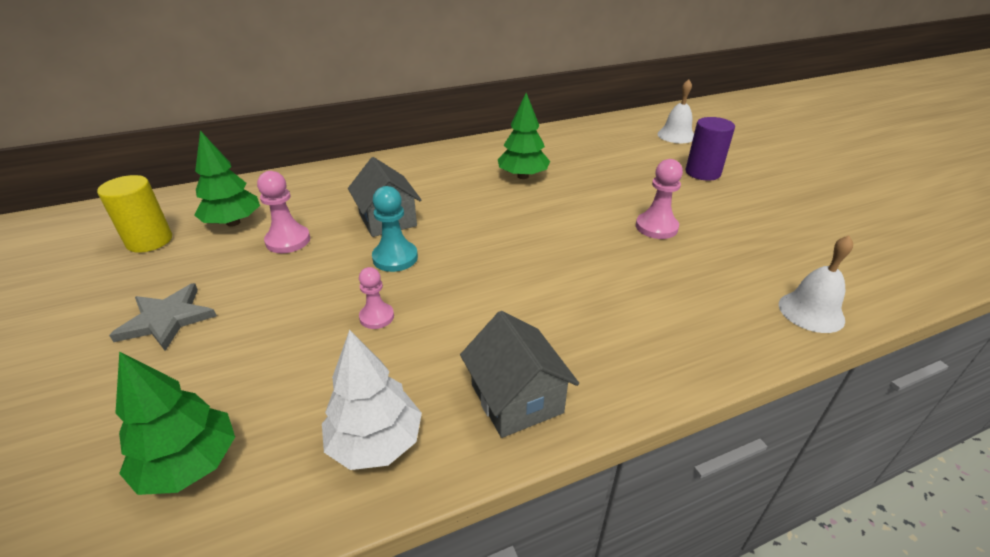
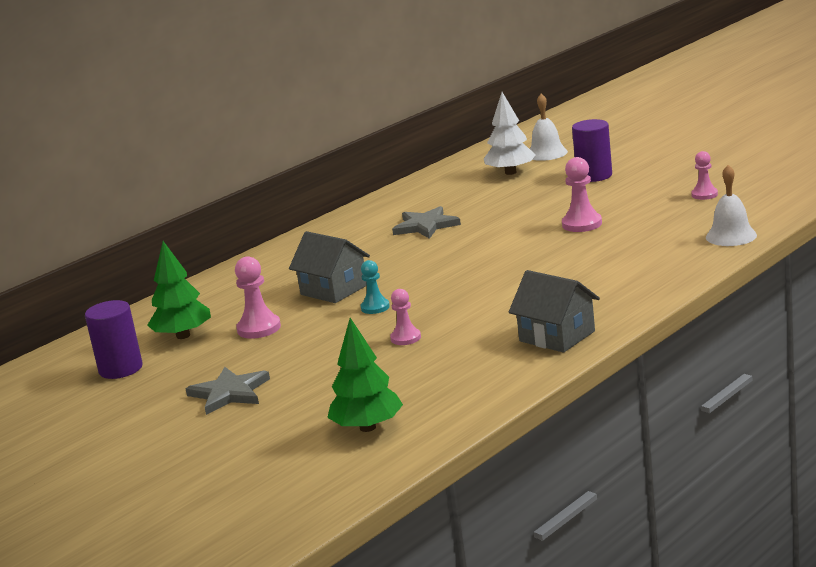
camera: 20 degrees left, 15 degrees down
(149, 241) = (120, 369): yellow cylinder -> purple cylinder
(375, 443) = (482, 381): white tree -> white tree (510, 172)
(395, 258) = (375, 307): turquoise pawn -> turquoise pawn, size x0.66
(523, 176) = (426, 226): green tree -> grey star
(803, 235) = (704, 195): none -> pink pawn

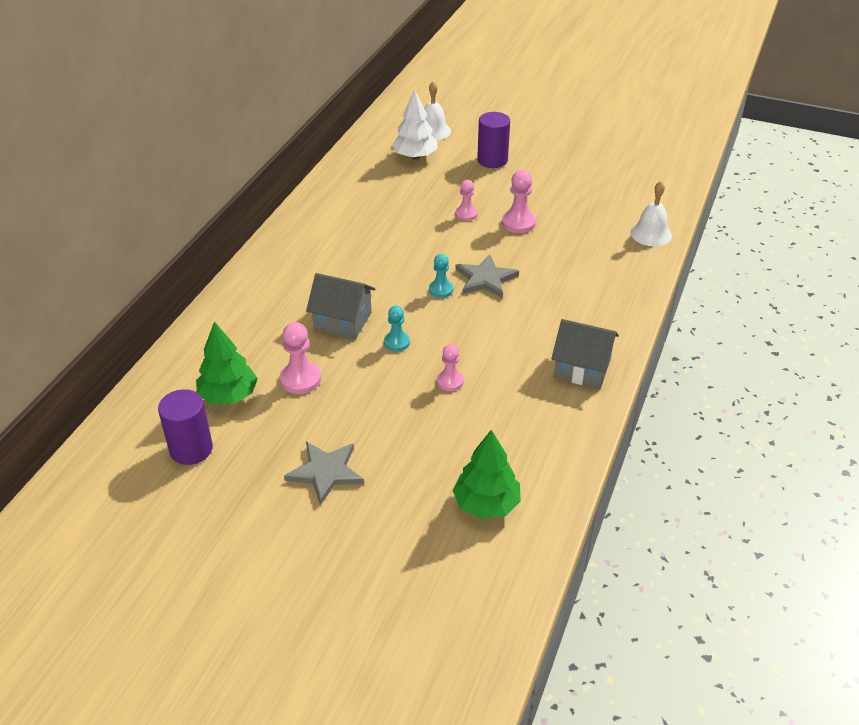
camera: 25 degrees left, 20 degrees up
(426, 226) = (378, 229): grey star -> grey star (485, 279)
(453, 271) = (441, 290): none -> turquoise pawn
(704, 195) = (599, 183): pink pawn -> pink pawn (466, 214)

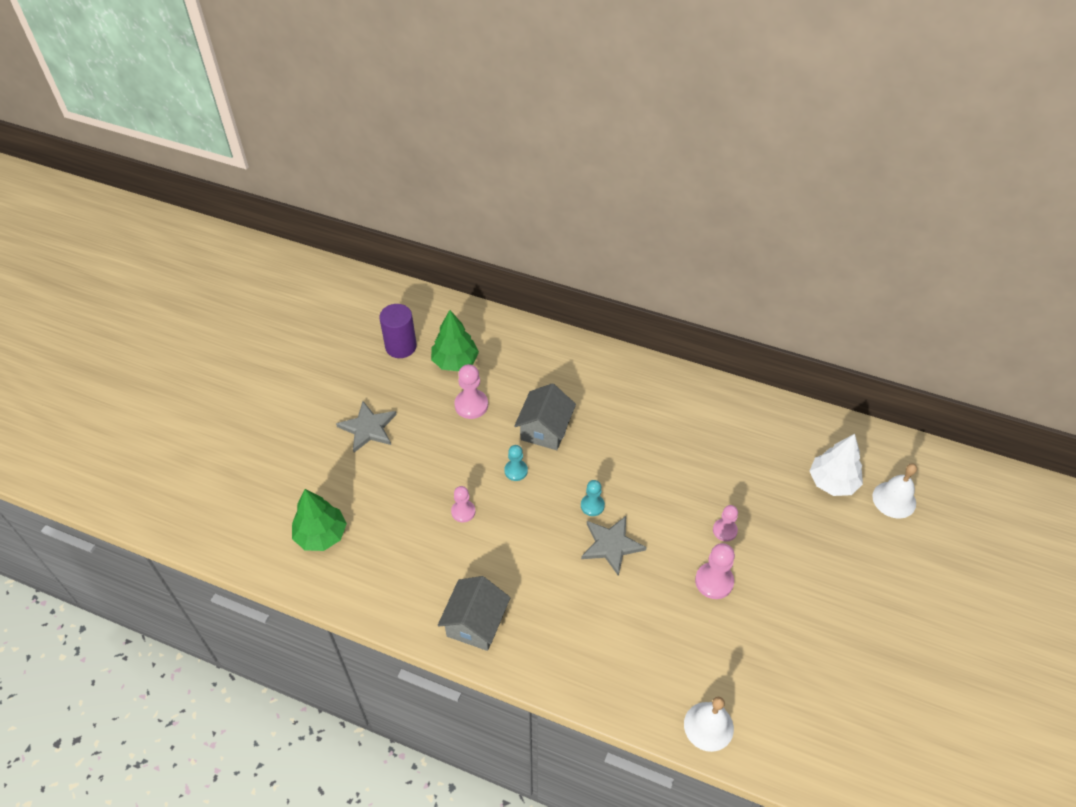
camera: 90 degrees right, 10 degrees up
(492, 160) = (841, 561): purple cylinder -> none

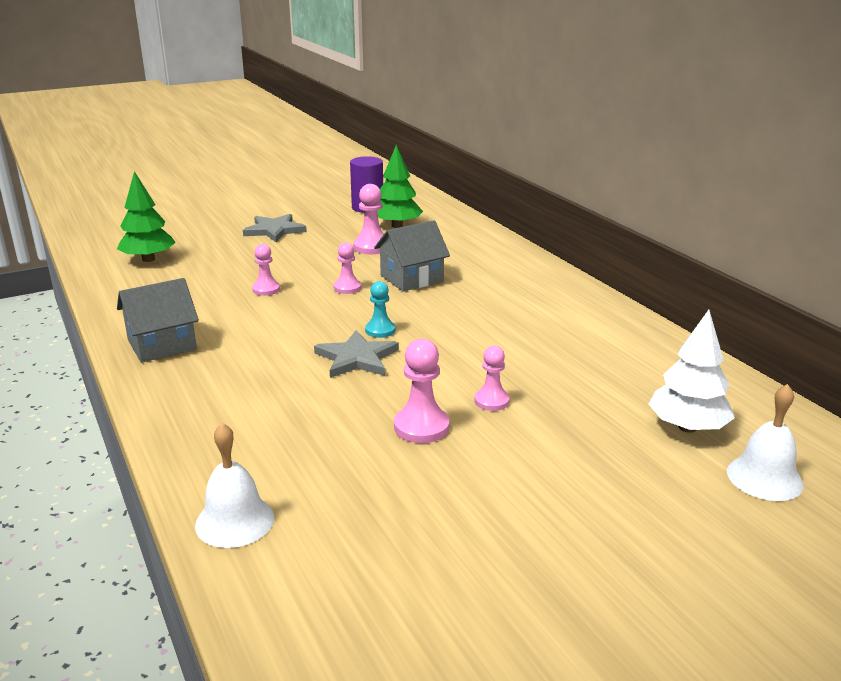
camera: 40 degrees right, 25 degrees down
(516, 471) = (347, 288): turquoise pawn -> pink pawn

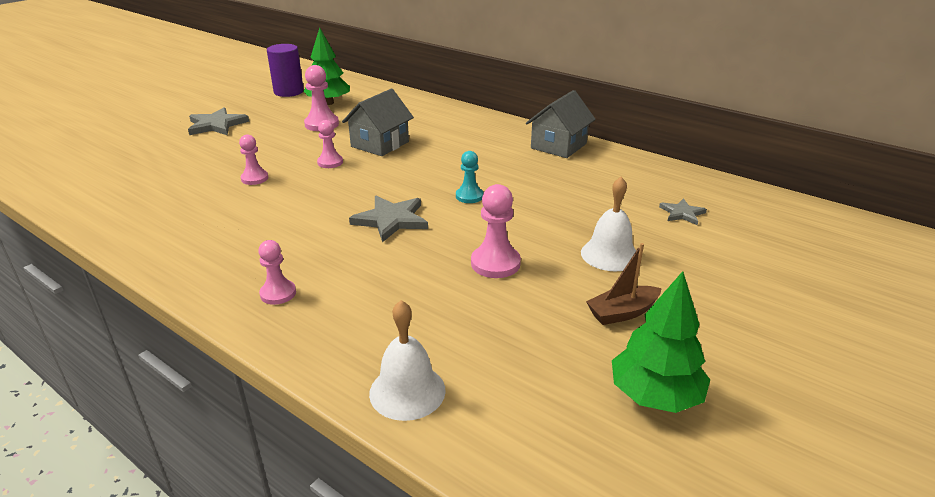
camera: 25 degrees left, 5 degrees up
(148, 259) = (105, 173): green tree -> green tree (655, 396)
(162, 345) = (192, 250): grey house -> grey house (558, 146)
(380, 330) = (391, 192): turquoise pawn -> turquoise pawn (469, 196)
(491, 401) = (531, 228): pink pawn -> pink pawn (278, 293)
(510, 513) = (622, 313): none -> brown boat
(687, 427) = (682, 213): white tree -> grey star
(764, 477) = (759, 236): white bell -> white bell (609, 254)

